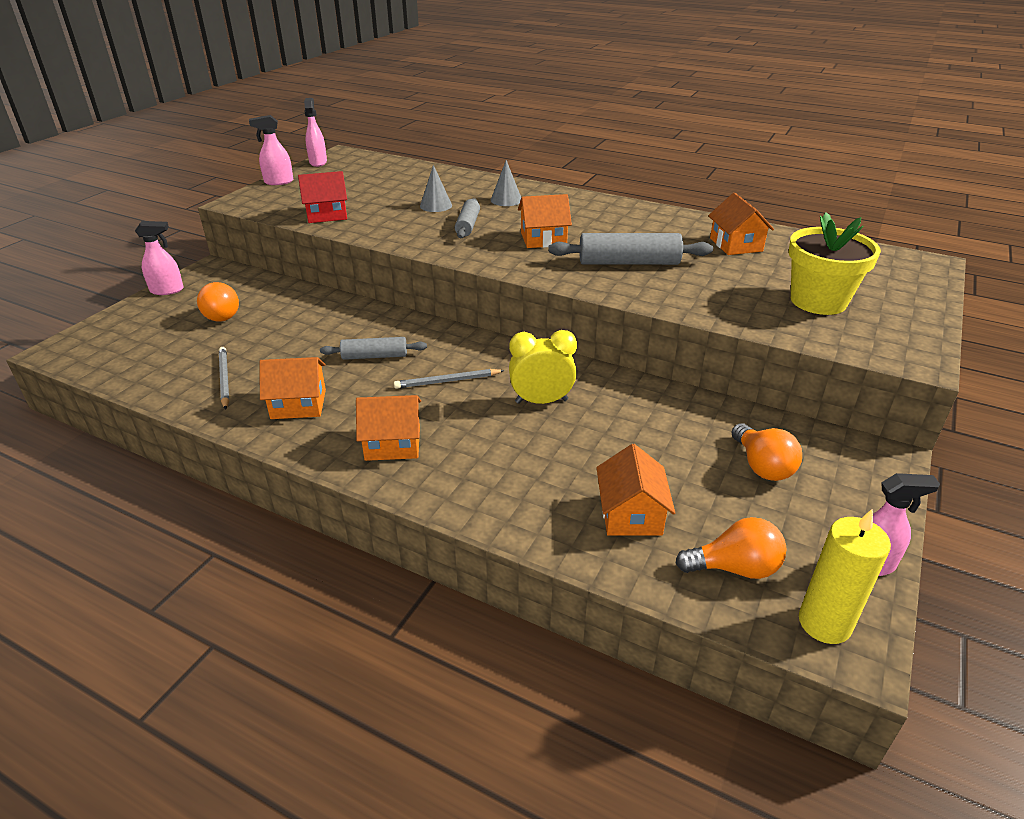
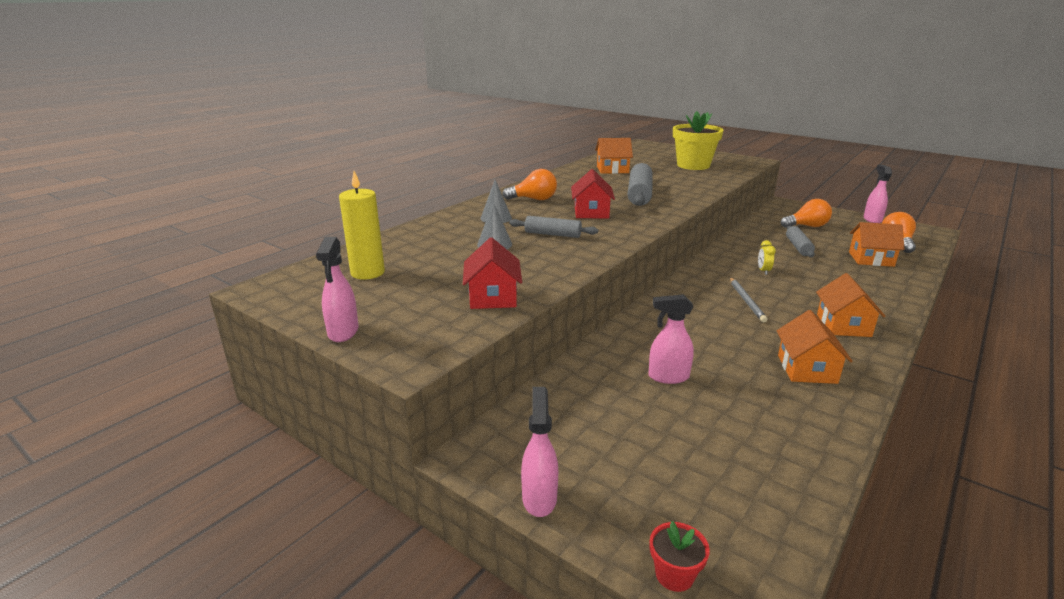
camera: 80 degrees left, 10 degrees down
(90, 331) = (674, 575): none -> red flower pot
(223, 314) = (624, 431): orange light bulb -> orange light bulb (534, 199)
(224, 379) = (777, 418): grey pencil -> none
(318, 162) = (282, 305): pink spray bottle -> pink spray bottle (668, 377)
(374, 356) = (712, 331): grey rolling pin -> grey rolling pin (798, 247)
(541, 401) = (763, 271): yellow clock -> yellow clock, size x0.51
(543, 239) = (591, 212): orange house -> red house
(824, 623) = (919, 233): yellow candle -> yellow candle (367, 273)

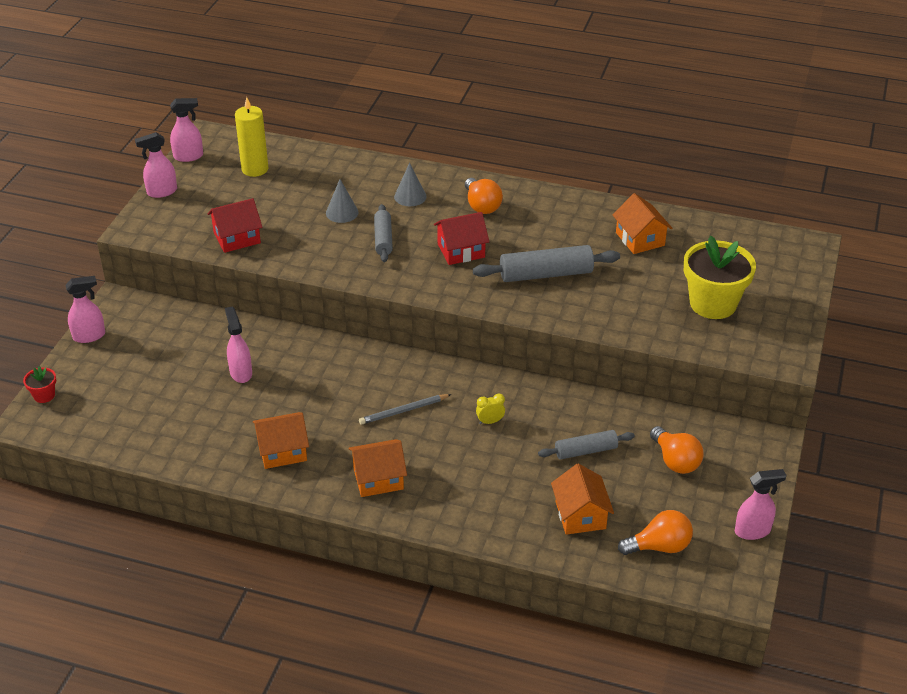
camera: 70 degrees right, 15 degrees up
(287, 306) = (189, 156): none -> pink spray bottle

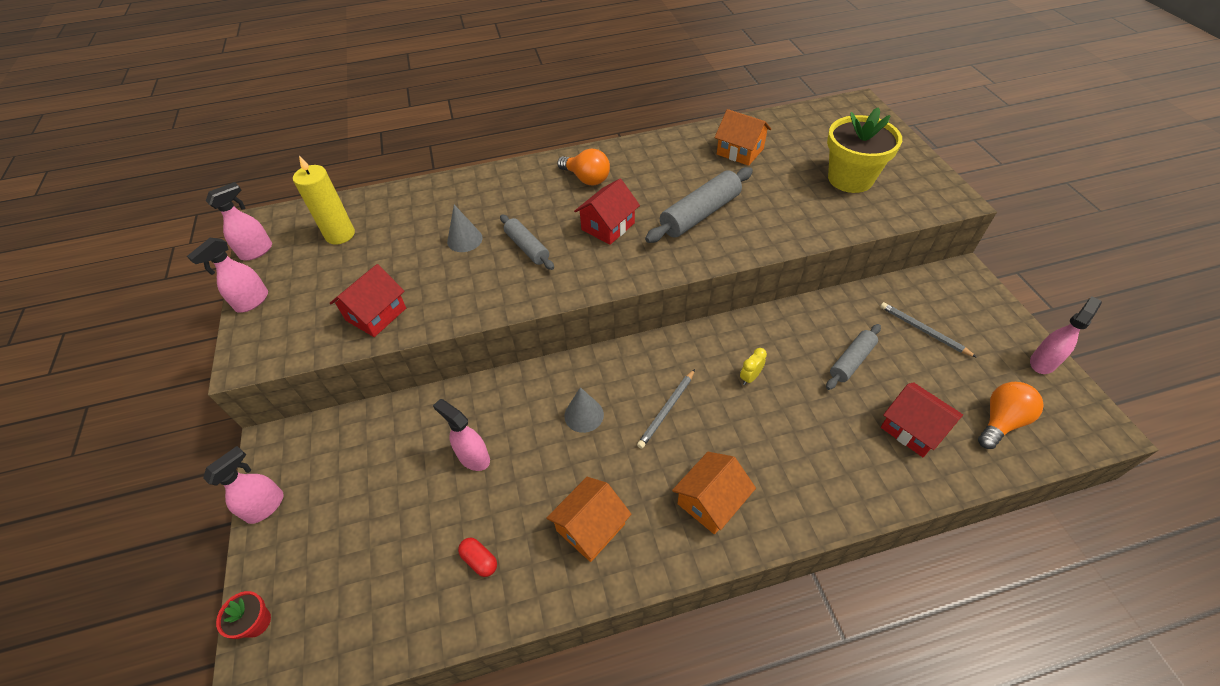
camera: 30 degrees left, 10 degrees up
(196, 432) = (479, 560): none -> red capsule
(410, 196) = (516, 197): grey cone -> grey cone (584, 415)
(580, 515) = (912, 429): orange house -> red house
(675, 461) = (923, 331): orange light bulb -> grey pencil

